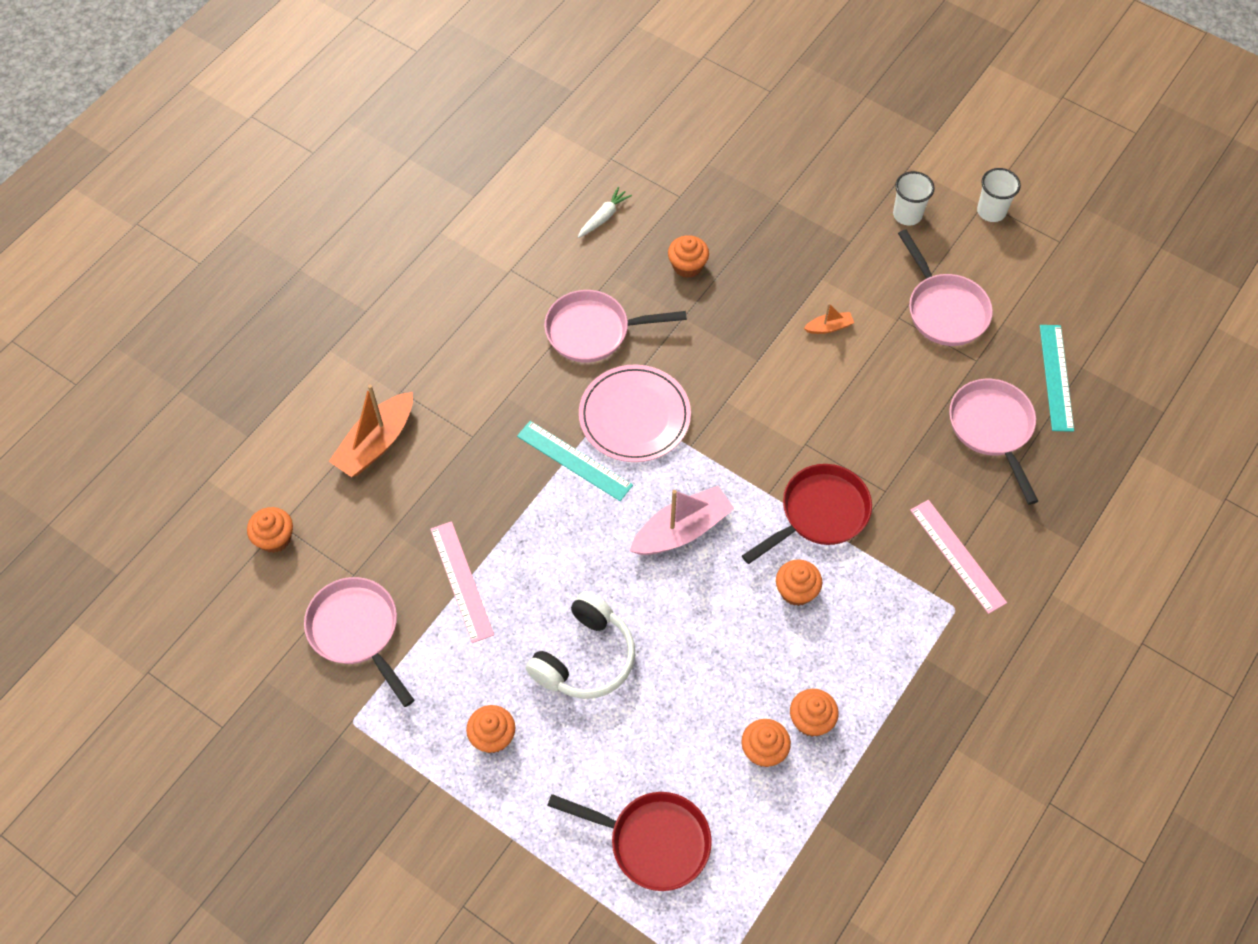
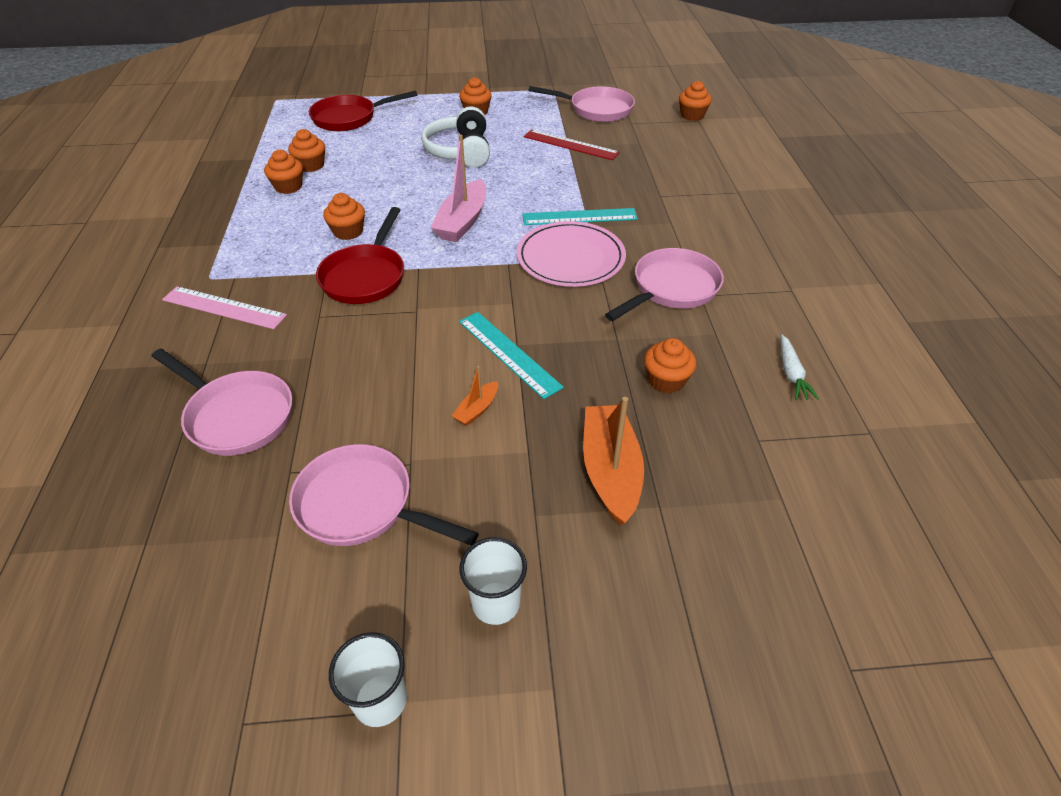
camera: 140 degrees right, 15 degrees down
(376, 443) = (709, 166): orange boat -> orange boat (610, 470)
(461, 581) = (570, 144): pink ruler -> red ruler
(1056, 377) = (177, 511): turquoise ruler -> turquoise ruler (508, 353)

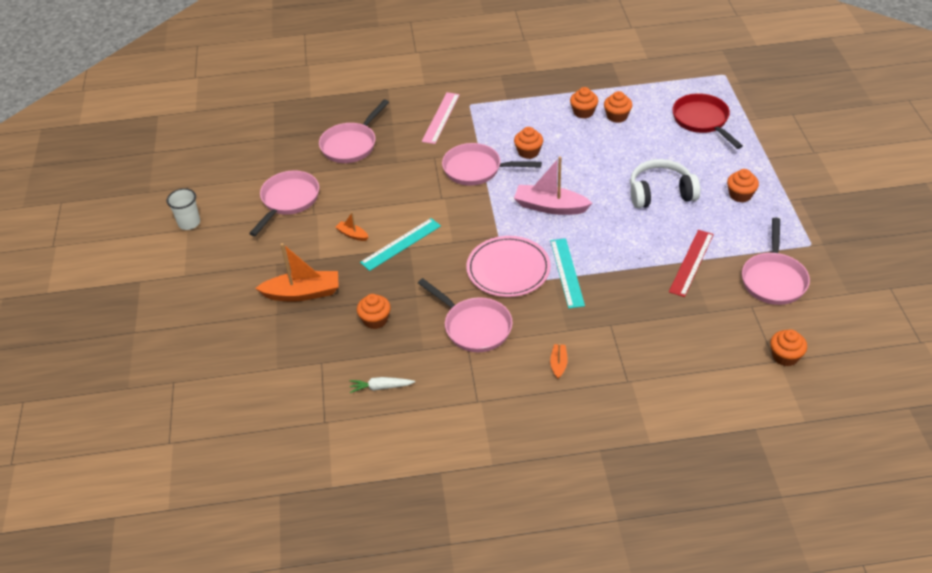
camera: 90 degrees right, 0 degrees up
(365, 276) = (476, 169): red pan -> pink pan
(496, 603) = (228, 253): white cup -> none
(722, 231) = (558, 364): none -> orange boat

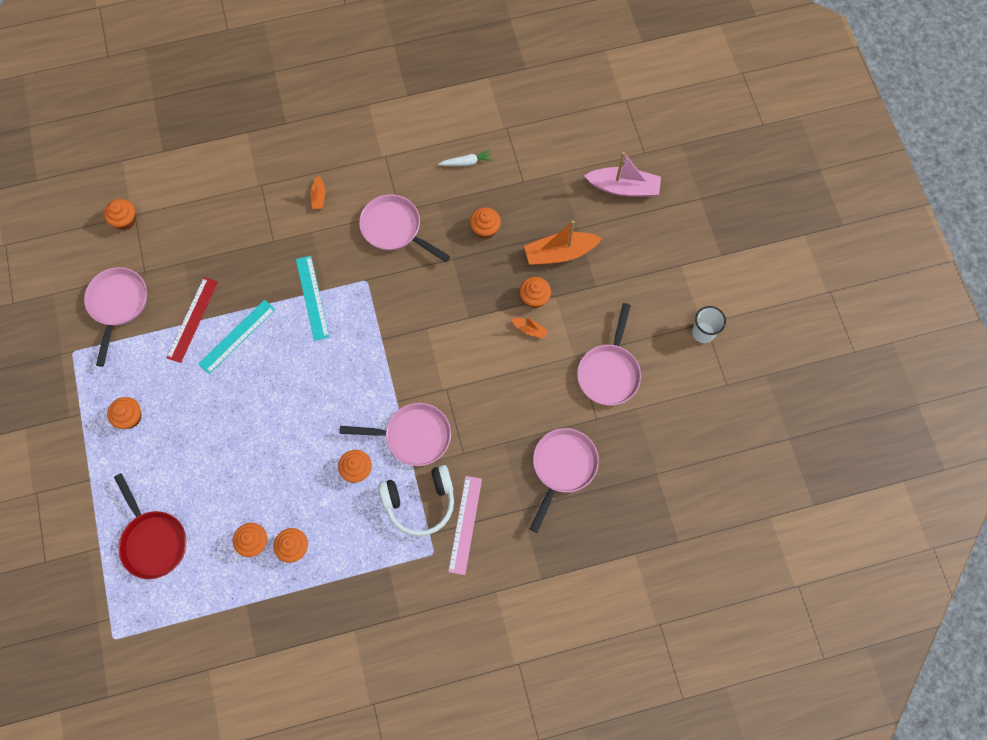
camera: 170 degrees right, 25 degrees up
(340, 258) = (534, 298): none -> orange cupcake
(401, 244) = (478, 321): turquoise ruler -> turquoise ruler (237, 336)
(508, 269) = (368, 297): pink plate -> none
(550, 207) = (330, 384): pink boat -> pink boat (623, 187)
(660, 193) = (213, 413): white headphones -> white headphones (420, 502)

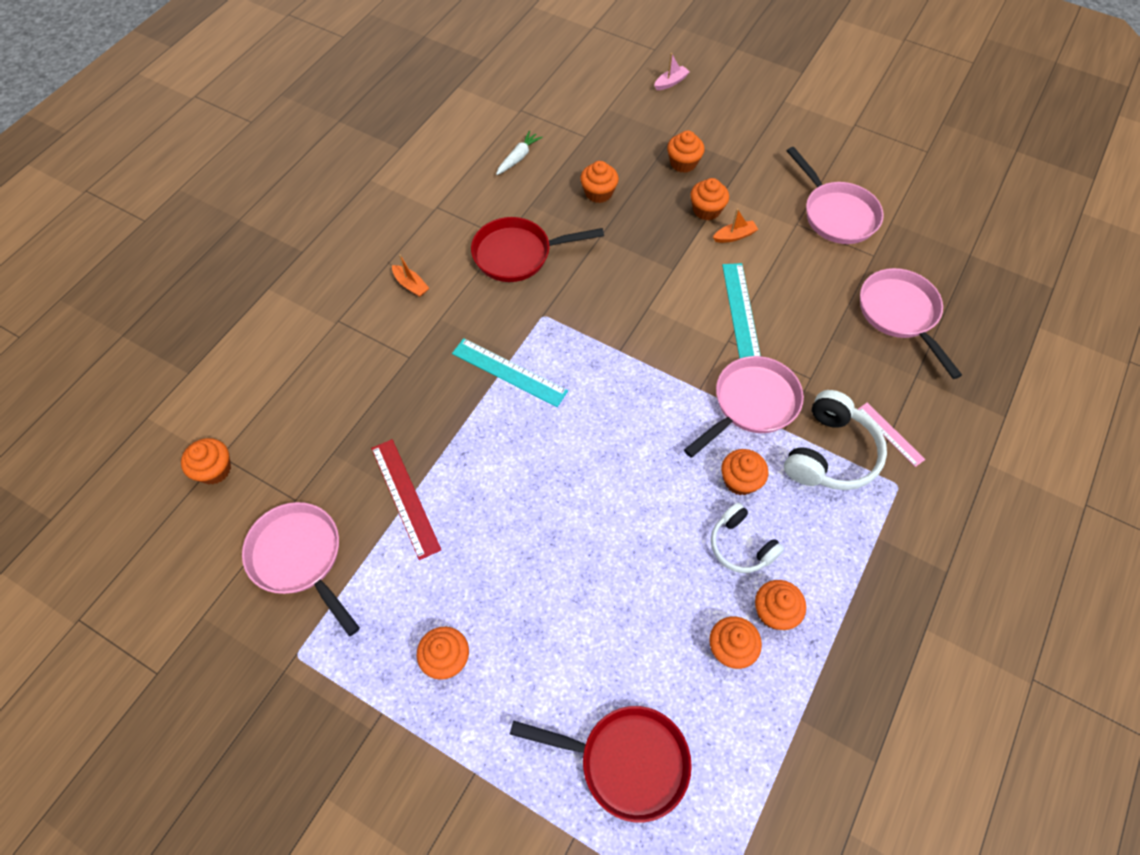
camera: 45 degrees left, 10 degrees down
(237, 336) = (474, 471): turquoise ruler -> turquoise ruler (741, 311)
(317, 501) = (741, 545): none -> white headphones
(394, 229) = (517, 254): pink pan -> red pan
(465, 524) = (890, 434): pink ruler -> pink ruler, size x0.62
(559, 253) = (683, 163): orange boat -> orange cupcake
(623, 187) = (671, 82): pink boat -> pink boat, size x0.48
(703, 332) = (862, 131): white cup -> none

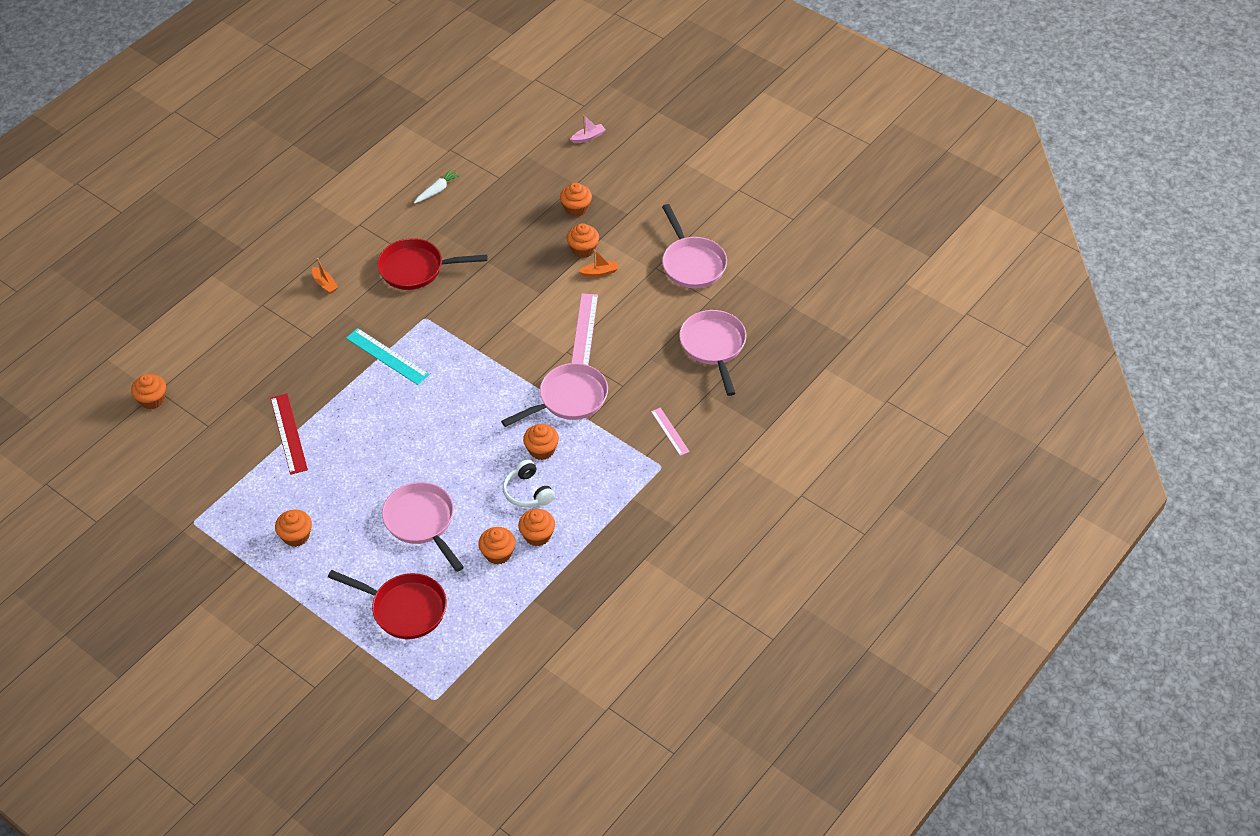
camera: 10 degrees right, 10 degrees down
(299, 558) = (205, 463): pink pan -> pink pan (422, 522)
(598, 193) = (497, 226): orange cupcake -> none
(741, 311) = (584, 331): turquoise ruler -> pink ruler
(830, 453) = (617, 439): white headphones -> none

